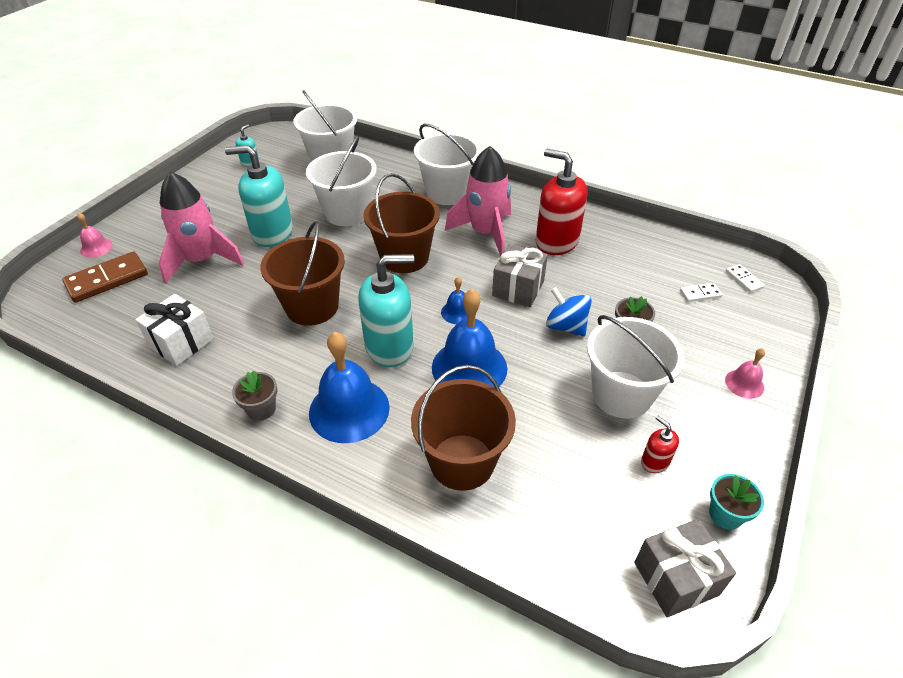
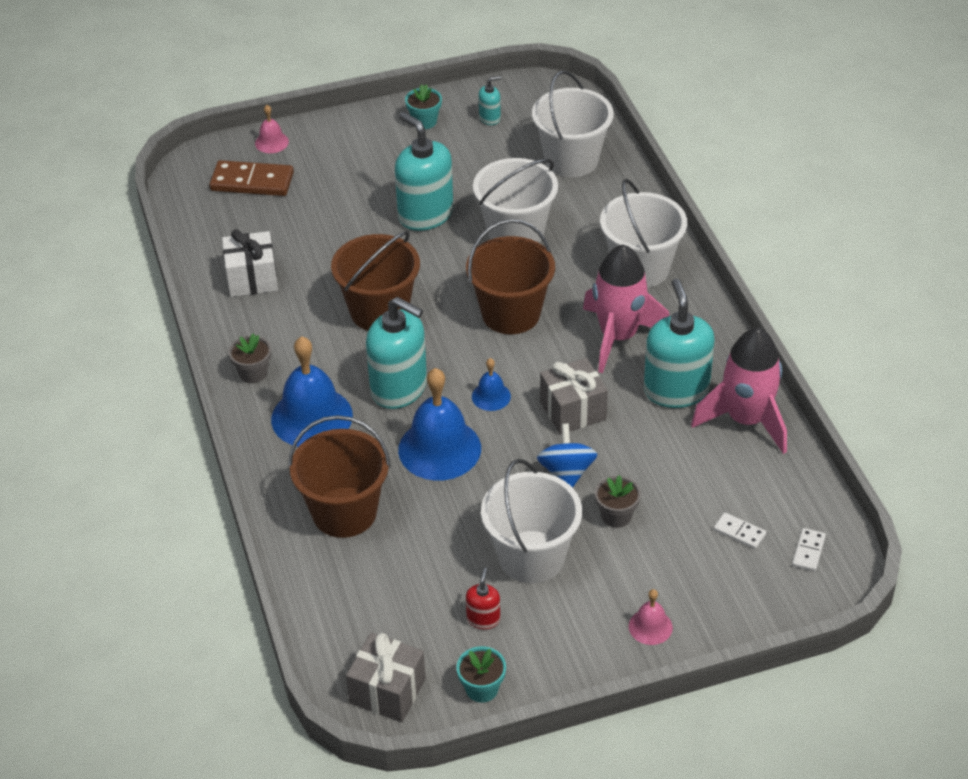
camera: 45 degrees right, 0 degrees up
(202, 260) = (340, 208): pink rocket -> pink rocket (746, 420)
(206, 184) = (424, 121): none -> turquoise flower pot
(556, 241) = (676, 390): red soap dispenser -> turquoise soap dispenser

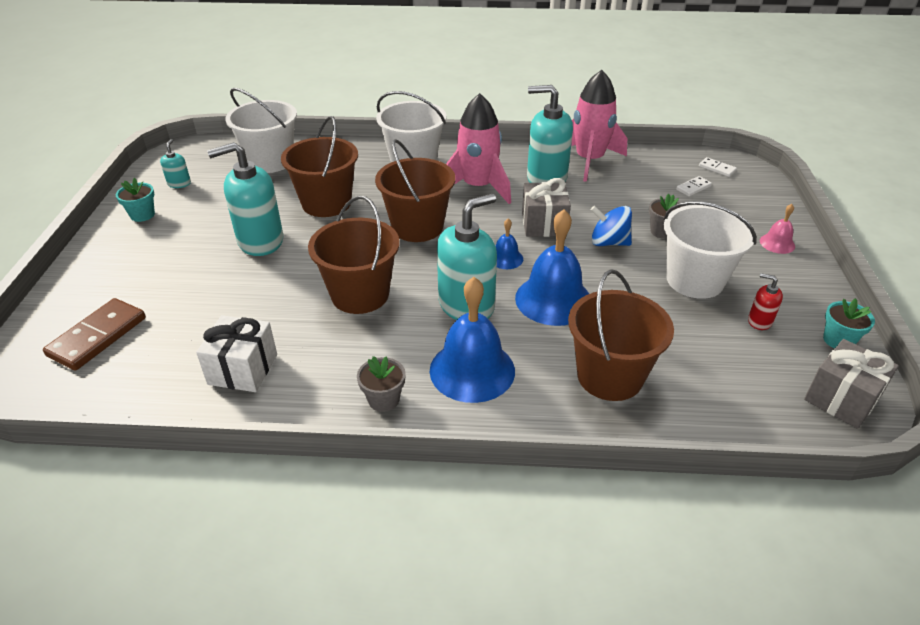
camera: 70 degrees left, 5 degrees down
(271, 142) = (55, 310): pink bell -> none
(515, 232) = (326, 203): white bucket -> brown bucket

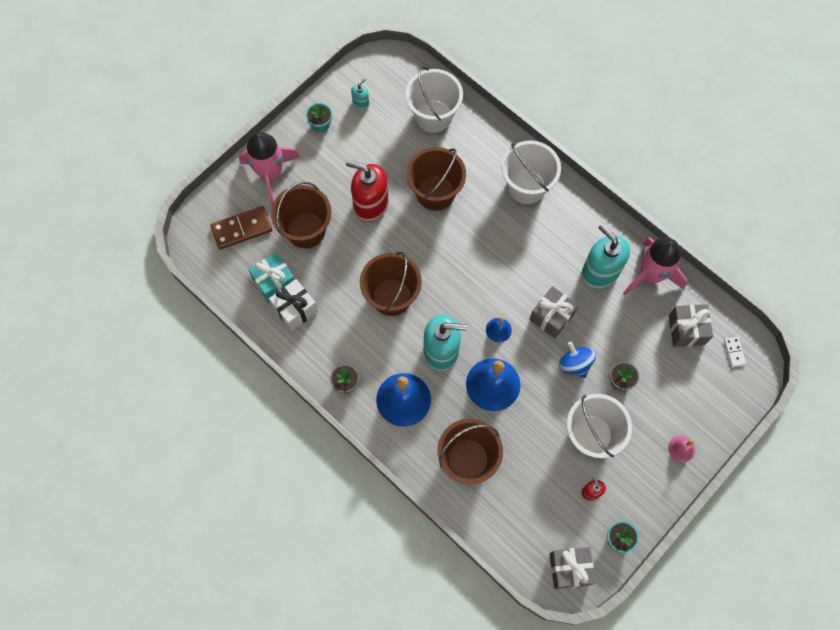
camera: 40 degrees right, 30 degrees up
(190, 360) = (275, 282): none -> turquoise gift
(260, 241) = (371, 204): turquoise soap dispenser -> red soap dispenser
(417, 227) = (471, 260): brown bucket -> brown bucket (306, 230)
(477, 187) = (544, 247): pink rocket -> pink rocket (270, 174)
(663, 175) = (686, 330): none -> grey gift
(693, 188) = (691, 358): white domino -> none

